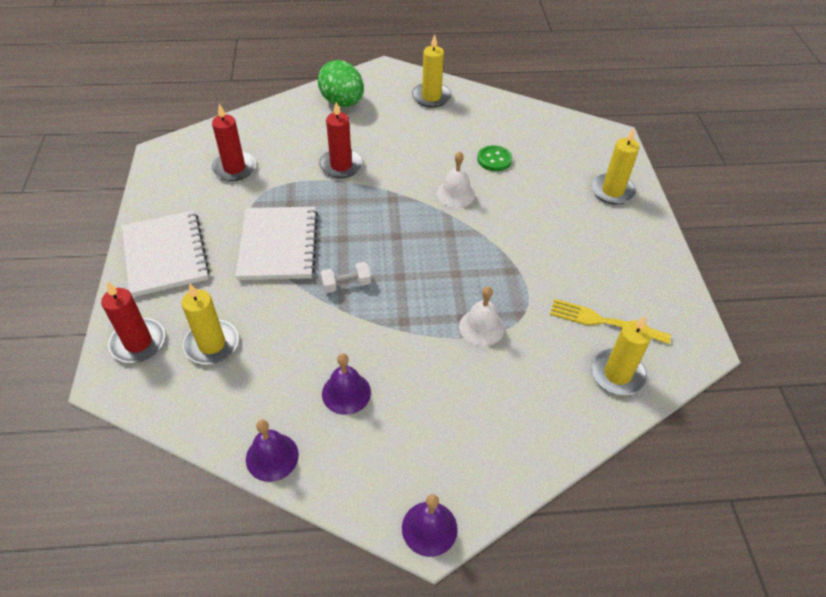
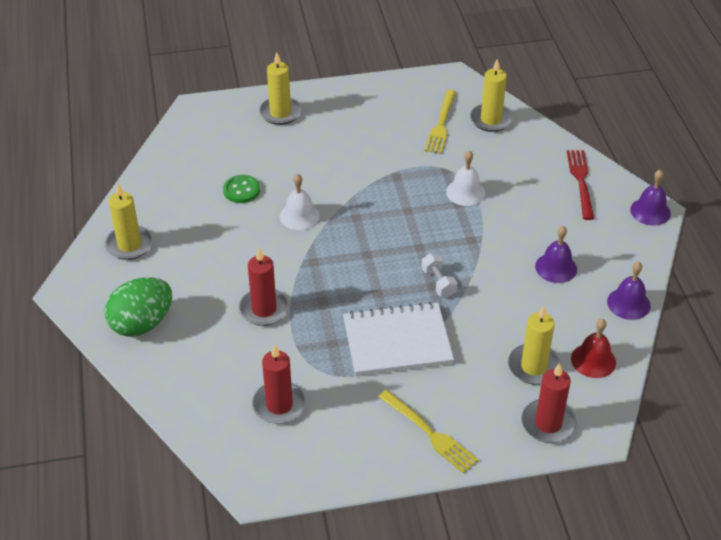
camera: 95 degrees left, 5 degrees down
(166, 255) = (430, 433): white notebook -> yellow fork
(201, 399) = (593, 360): none -> red bell
(496, 453) = (580, 181): none -> red fork

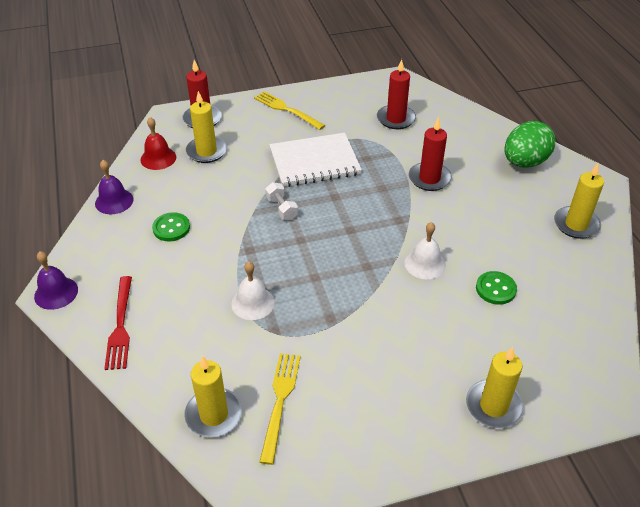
camera: 175 degrees right, 0 degrees up
(556, 267) = (171, 228): purple bell -> green button

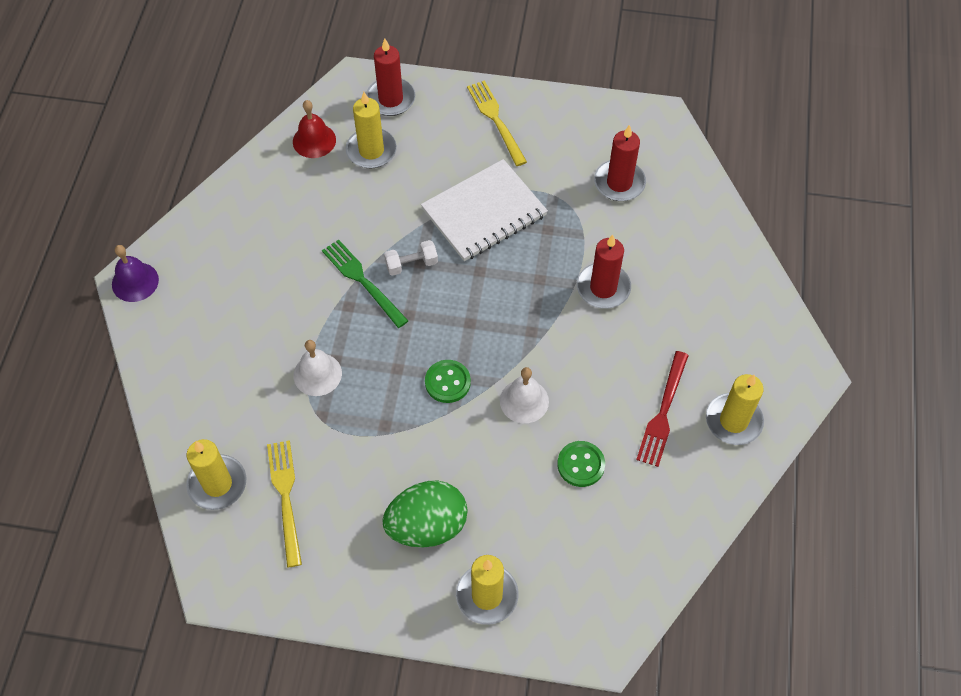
camera: 25 degrees right, 15 degrees up
(114, 201) = (240, 184): purple bell -> none
(120, 326) = (178, 348): red fork -> red fork (663, 413)
(171, 228) = (282, 245): green button -> green button (447, 382)
(250, 230) = (362, 280): none -> green fork
(280, 400) = (285, 496): yellow fork -> yellow fork turned 45 degrees counterclockwise
(281, 208) = (411, 264): white dumbbell -> white dumbbell turned 75 degrees clockwise
(314, 162) = (484, 212): white notebook -> white notebook turned 45 degrees counterclockwise
(524, 162) = (734, 309): green egg -> green egg (427, 526)

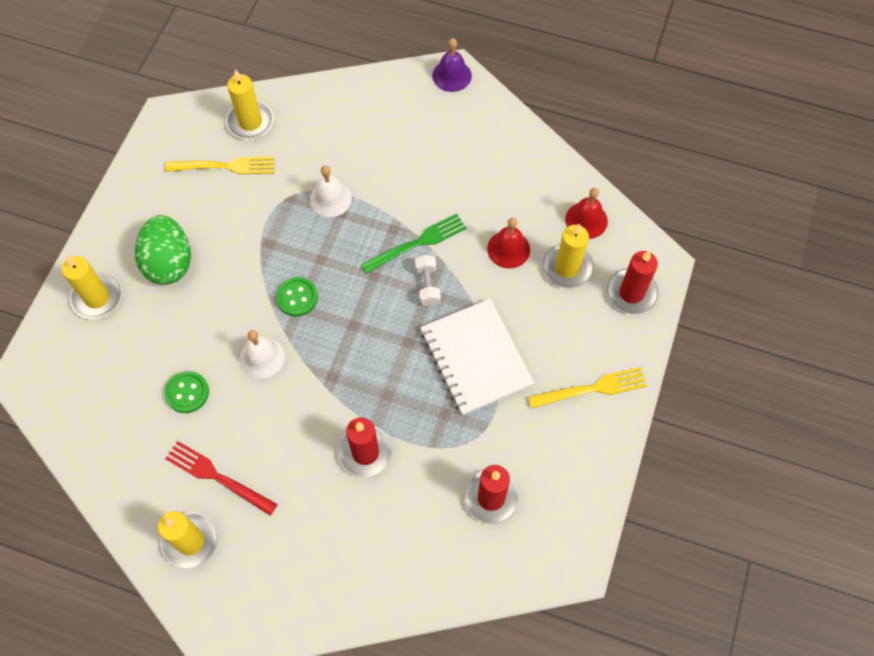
camera: 100 degrees right, 5 degrees up
(357, 201) = (508, 249): none -> red bell

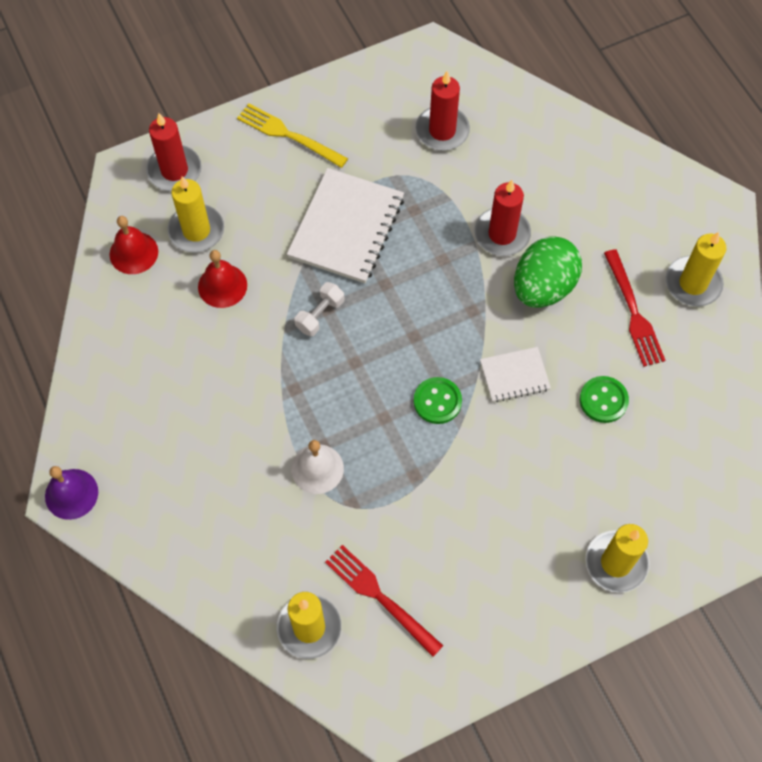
camera: 135 degrees left, 0 degrees up
(169, 263) = (521, 538): green egg -> green egg (543, 287)
(226, 166) = (379, 596): yellow fork -> red fork
(262, 357) = (514, 375): white bell -> white notebook
(418, 243) = (287, 357): green fork -> none

